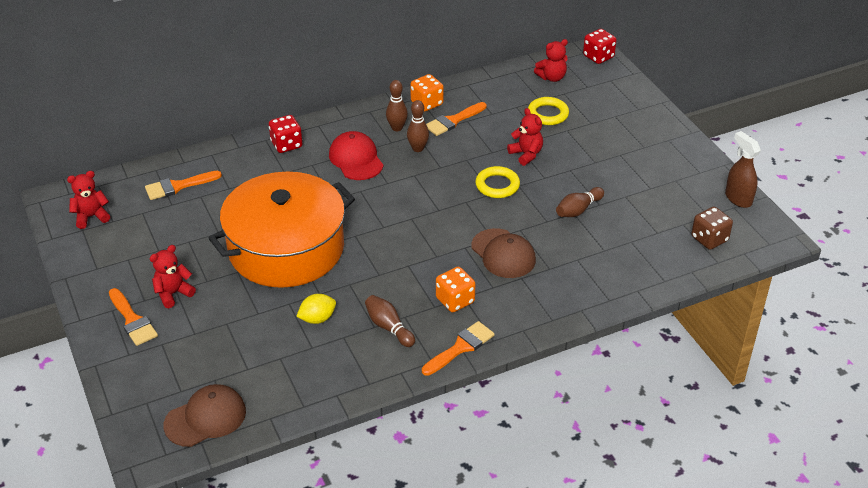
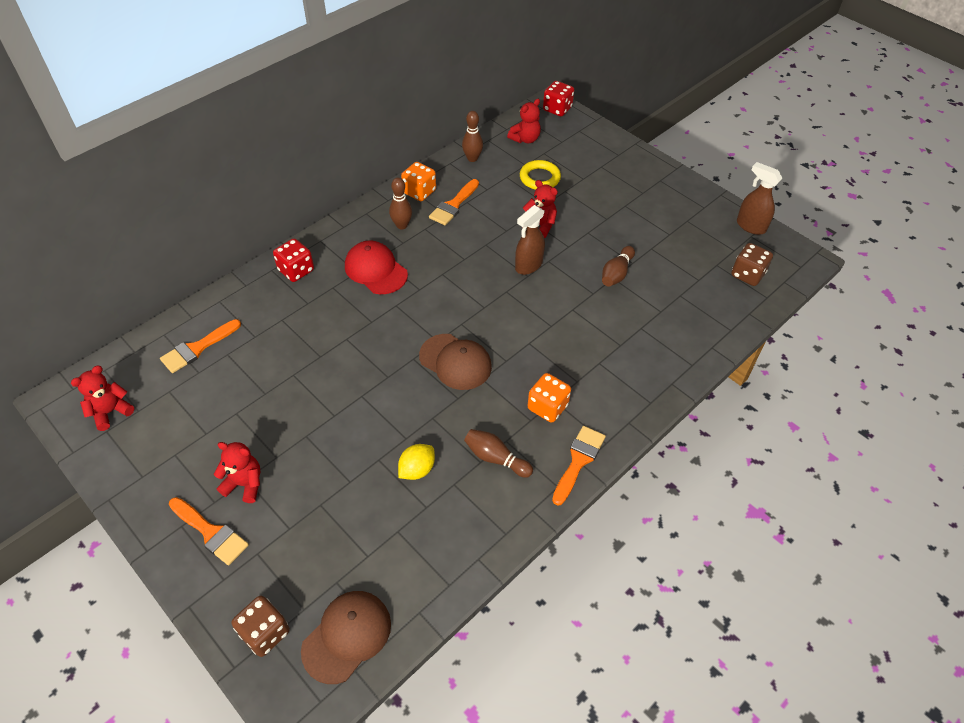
camera: 20 degrees left, 10 degrees up
(144, 398) = (265, 632): none -> brown dice
(173, 293) = (244, 484): red teddy bear -> red teddy bear turned 75 degrees clockwise
(286, 248) = (347, 393): orange pot -> none
(418, 148) = (433, 243): brown bowling pin -> brown bowling pin (472, 158)
(497, 185) = (528, 265): yellow ring -> brown spray bottle
(503, 254) = (569, 340): brown cap -> brown cap (455, 362)

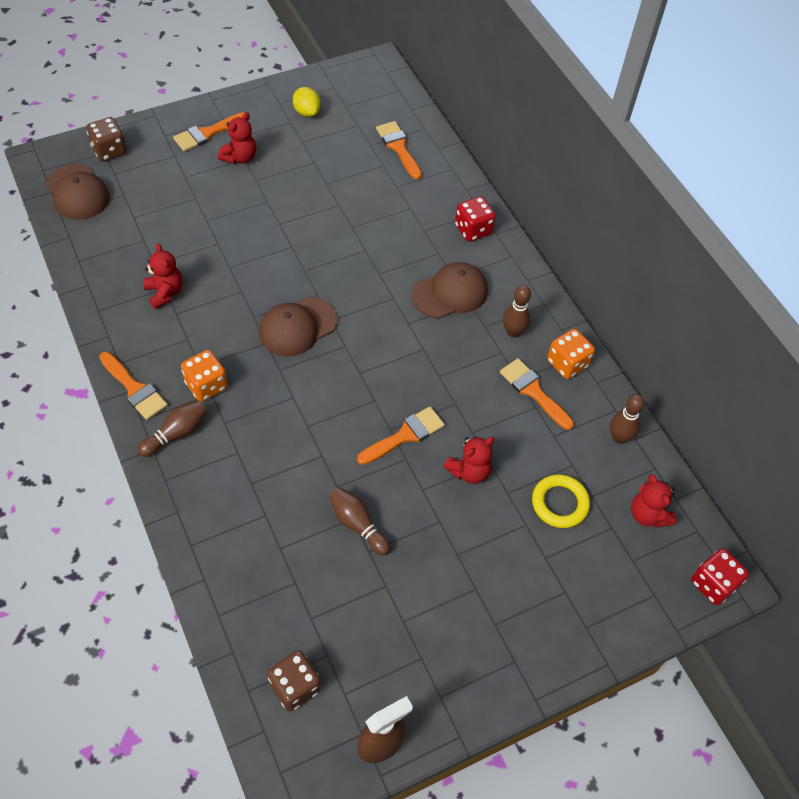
camera: 105 degrees right, 5 degrees up
(110, 412) = (352, 91): red teddy bear -> red teddy bear (165, 293)
(375, 270) = (450, 293): red cap -> brown cap
(417, 469) = (193, 266): yellow lemon -> yellow lemon (307, 112)
(495, 458) = (173, 325): brown bowling pin -> brown bowling pin (176, 433)
(528, 265) = (405, 435): brown spray bottle -> orange brush

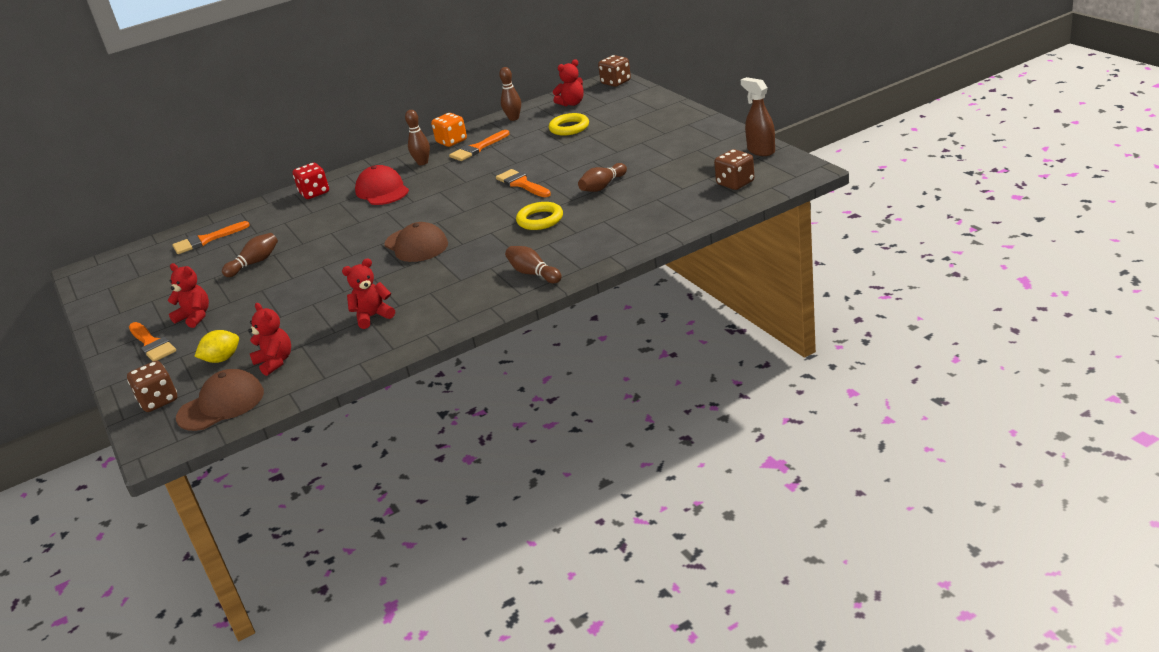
camera: 85 degrees left, 25 degrees down
(134, 389) = (488, 304): orange brush -> none
(206, 385) = (481, 271): orange dice -> none
(299, 448) = (540, 220): none -> yellow ring
(307, 112) = (140, 294): yellow lemon -> yellow lemon (222, 359)
(327, 191) = (255, 263): none -> brown bowling pin
(450, 293) = (382, 191): brown cap -> red cap
(469, 471) = (549, 158): red teddy bear -> red teddy bear (275, 362)
(713, 584) = (616, 82): red dice -> brown dice

